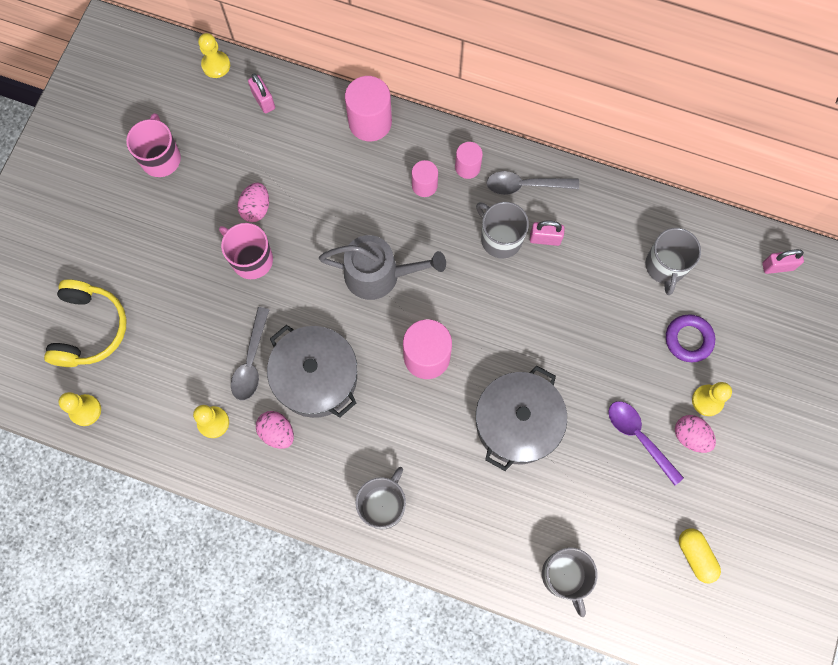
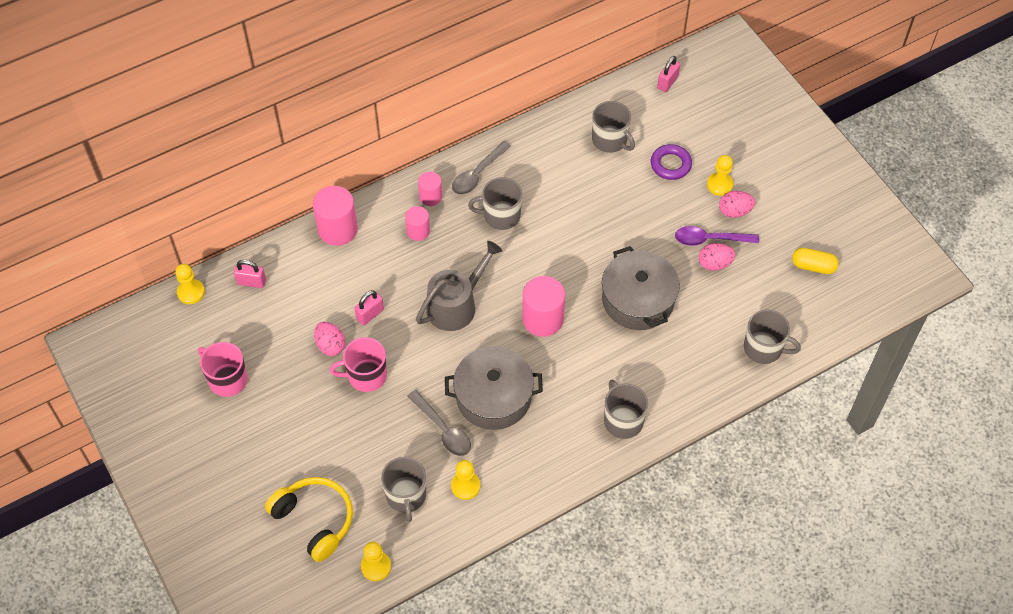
camera: 50 degrees left, 15 degrees down
(166, 382) = (406, 496): none -> grey mug
(277, 432) = (511, 450): pink egg -> pink egg (714, 264)
(545, 239) = (526, 191): pink padlock -> pink padlock (370, 314)

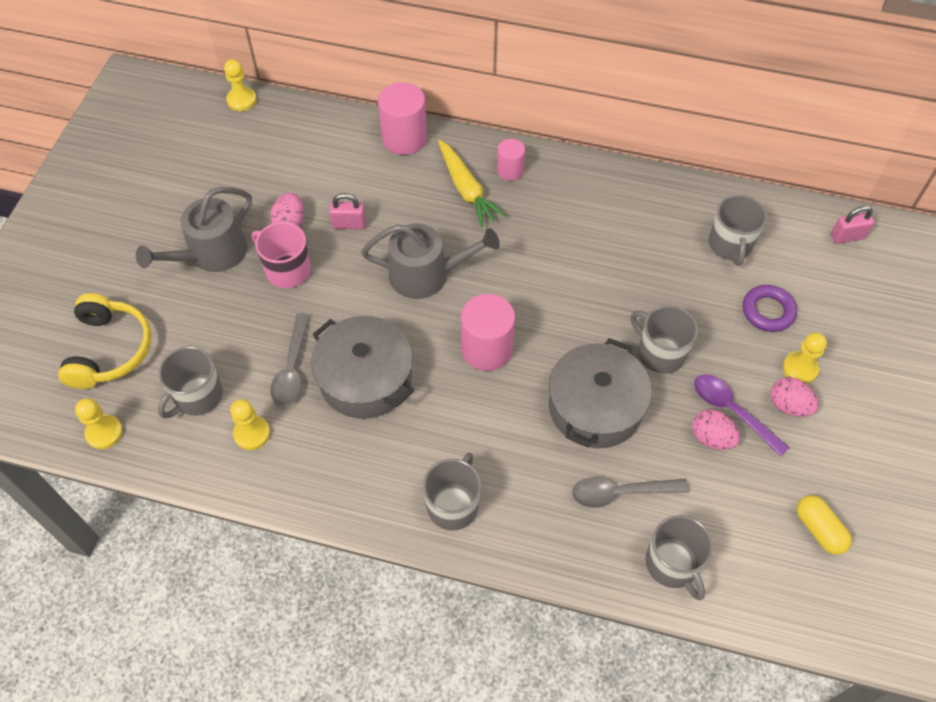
camera: 45 degrees right, 0 degrees up
(227, 379) = (186, 184): pink mug -> none
(251, 282) = (292, 127): pink padlock -> none
(303, 407) = (211, 253): none -> grey watering can
(418, 231) = (467, 190): pink cylinder -> yellow carrot
(477, 174) = (572, 182): grey spoon -> grey spoon (620, 493)
(501, 215) = (552, 232): grey mug -> grey mug (660, 353)

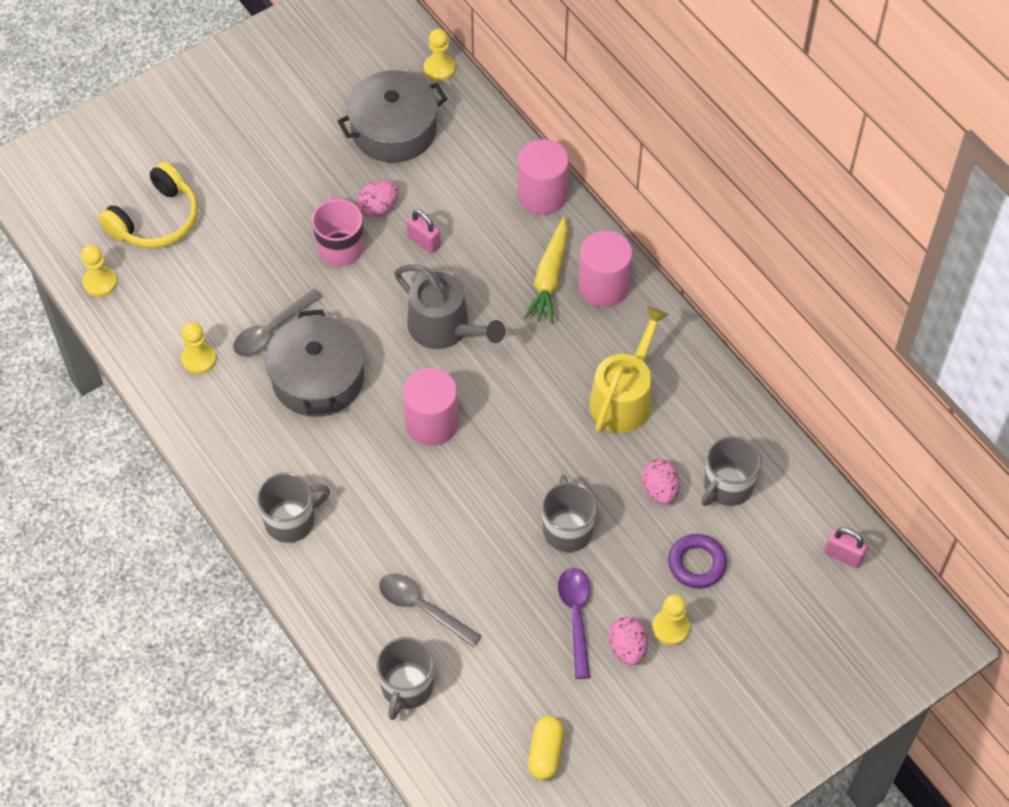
camera: 40 degrees right, 0 degrees up
(197, 396) = (186, 302): grey mug -> none
(211, 253) = (295, 192): grey watering can -> none
(510, 170) = (603, 286): pink cylinder -> pink cylinder, size x1.72
(595, 407) = (470, 531): grey pot -> grey pot (394, 130)
(602, 234) = (624, 397): none -> yellow watering can
(711, 438) = (536, 623): pink egg -> pink egg (660, 490)

